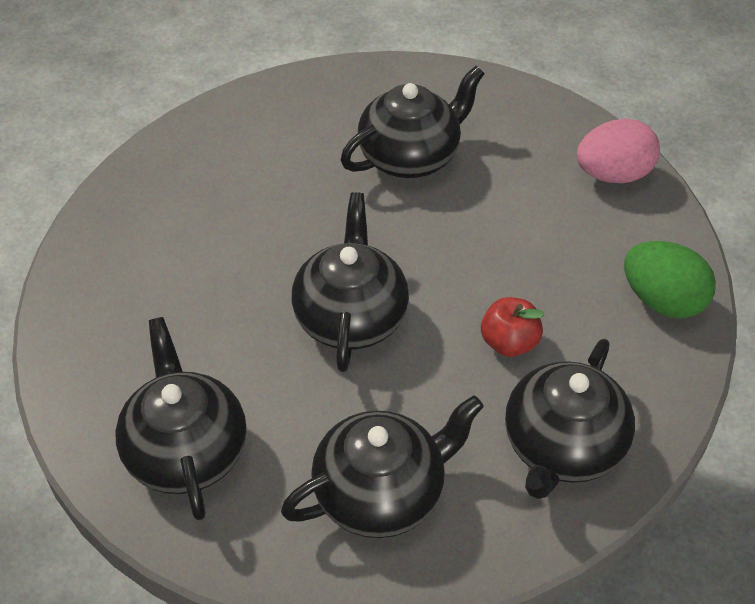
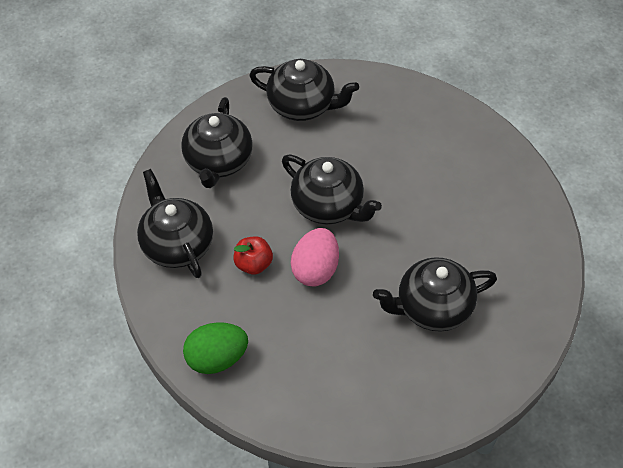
camera: 125 degrees right, 5 degrees up
(411, 157) = (432, 307): black teapot -> black teapot turned 75 degrees clockwise
(613, 175) = (330, 412): pink egg -> pink egg (315, 269)

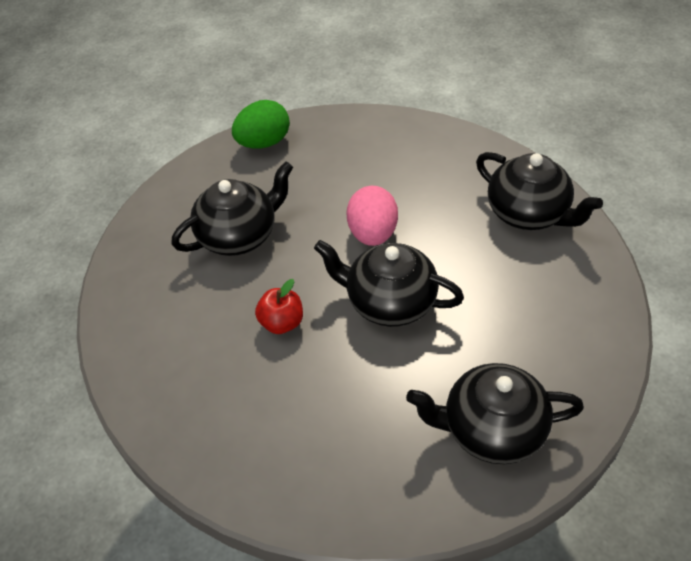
camera: 165 degrees right, 5 degrees down
(217, 358) = (426, 140): green egg -> green egg (264, 143)
(218, 161) = (549, 313): black teapot -> none
(253, 264) = (439, 219): red apple -> red apple (282, 323)

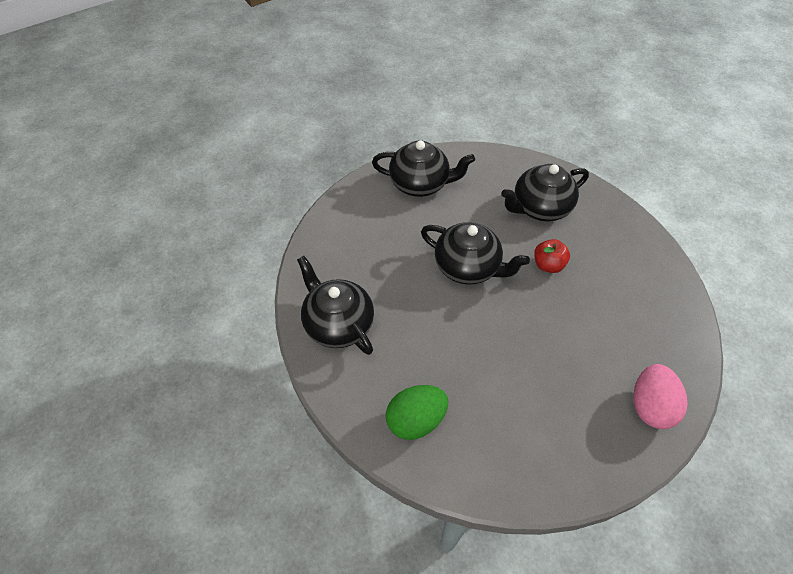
camera: 175 degrees left, 5 degrees up
(239, 235) = (590, 347): black teapot -> black teapot (540, 208)
(264, 143) = (580, 467): green egg -> green egg (416, 420)
(373, 233) = (473, 328): pink egg -> pink egg (650, 406)

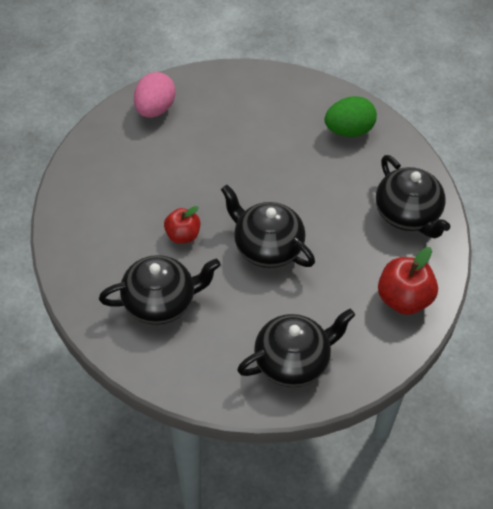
camera: 170 degrees left, 0 degrees up
(337, 243) = (404, 299): none -> red apple
(420, 184) = (293, 361): black teapot -> black teapot turned 135 degrees clockwise

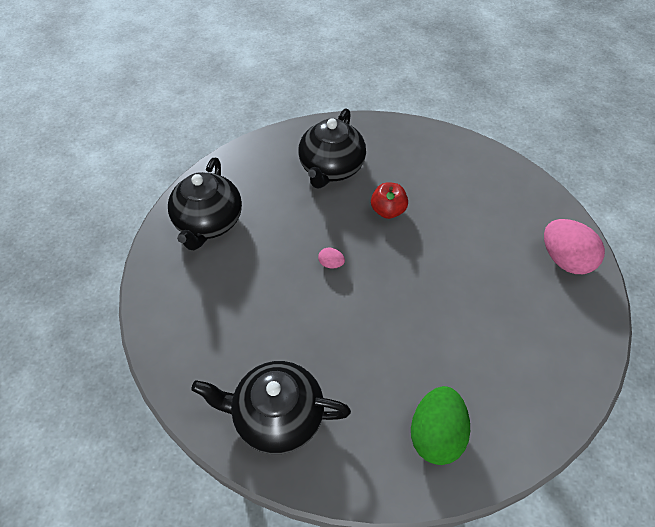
camera: 125 degrees right, 0 degrees up
(267, 247) = (331, 264): black teapot -> pink egg
(404, 299) = (190, 341): red apple -> none

